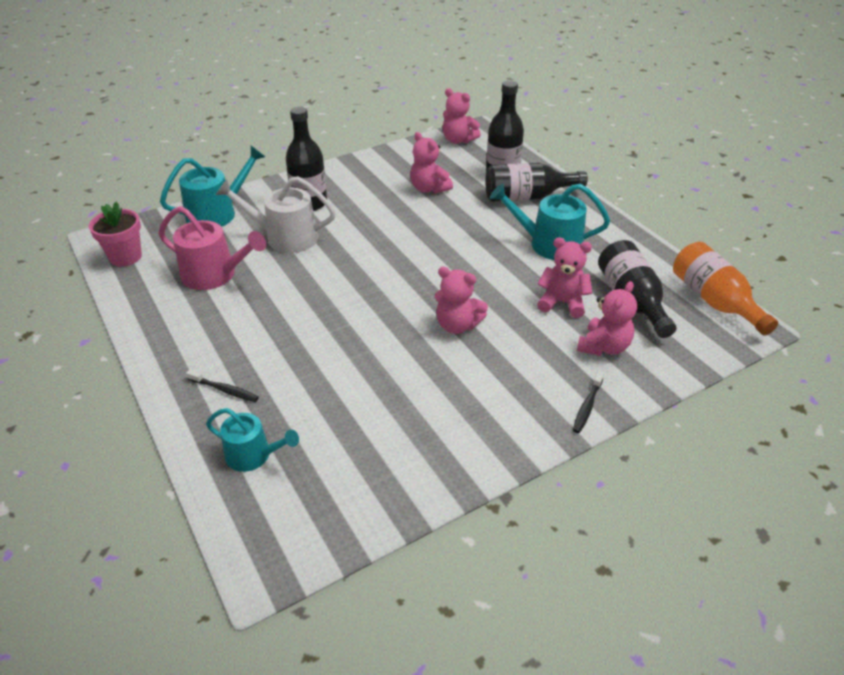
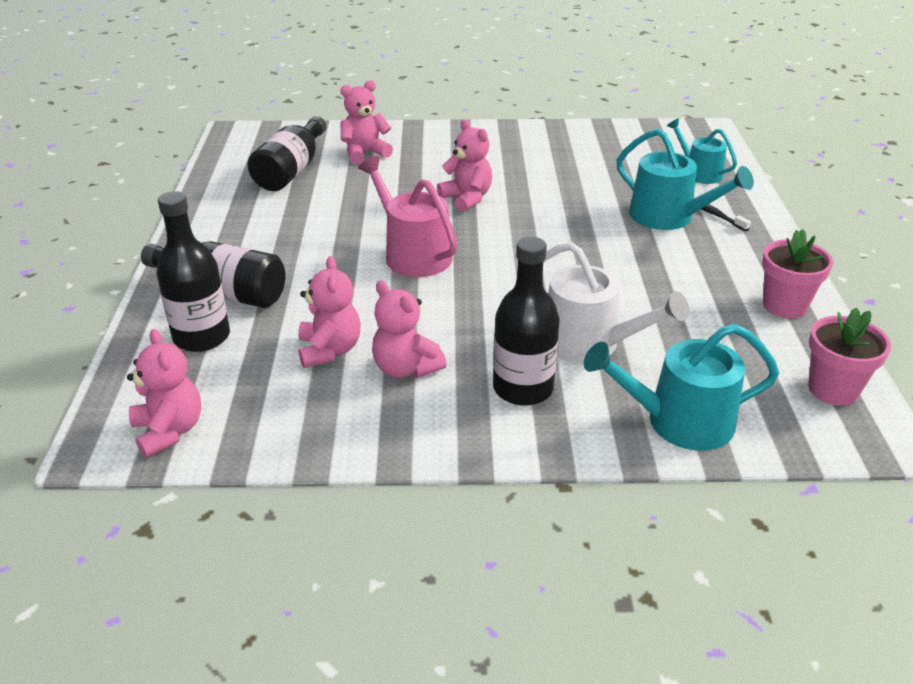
camera: 150 degrees left, 5 degrees down
(155, 308) = (784, 305): none -> pink flower pot
(214, 275) = (703, 322): pink watering can -> pink watering can (413, 254)
(549, 244) = (287, 233): turquoise watering can -> turquoise watering can (668, 217)
(562, 302) = (352, 186): pink teddy bear -> pink teddy bear (405, 368)
(587, 406) = (426, 132): black toothbrush -> none
(714, 301) = (227, 152): orange bottle -> none

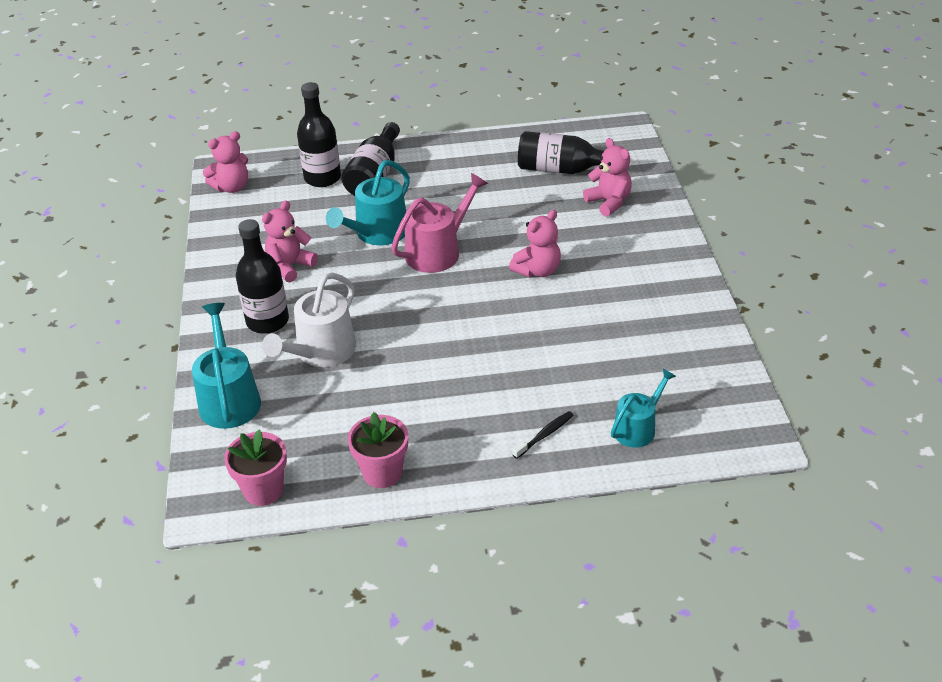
camera: 85 degrees right, 5 degrees up
(329, 350) = (309, 231): pink teddy bear -> none
(668, 217) = (531, 401): turquoise watering can -> turquoise watering can (377, 233)

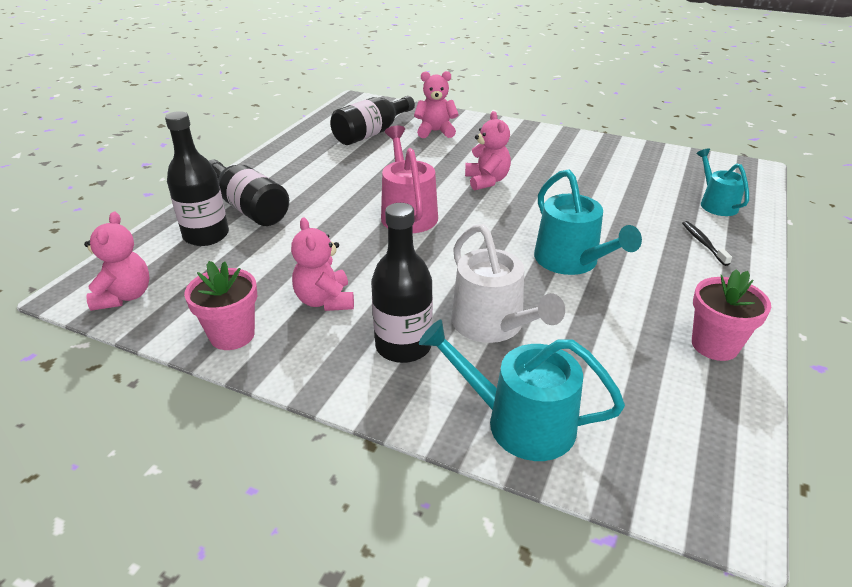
camera: 60 degrees left, 5 degrees down
(263, 490) = (707, 444): pink flower pot -> pink flower pot (232, 335)
(377, 233) = (340, 234): turquoise watering can -> turquoise watering can (571, 261)

